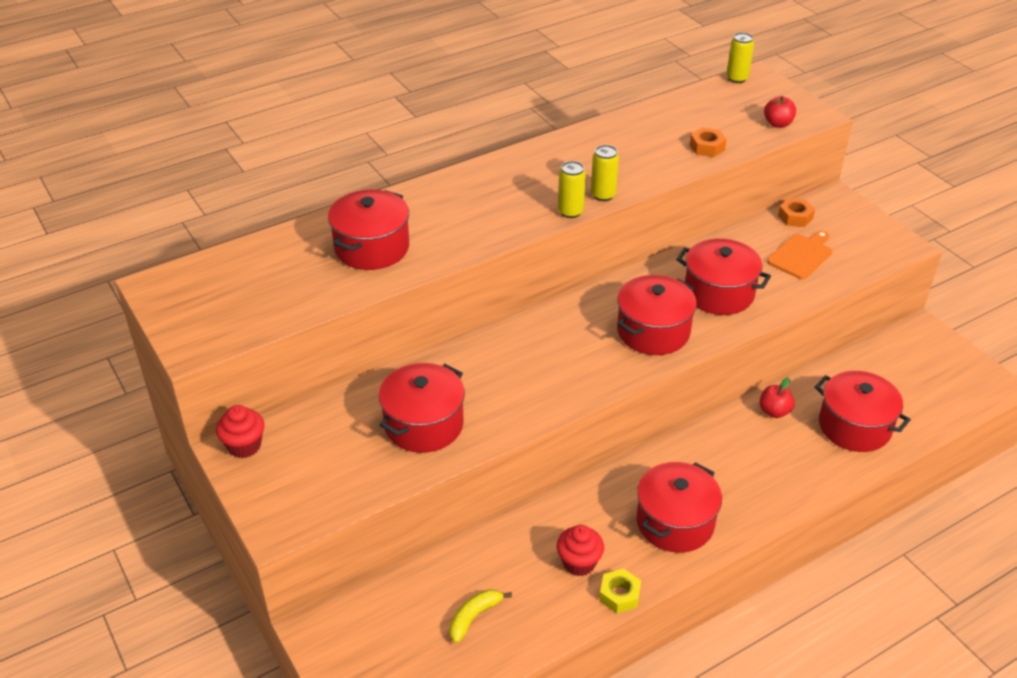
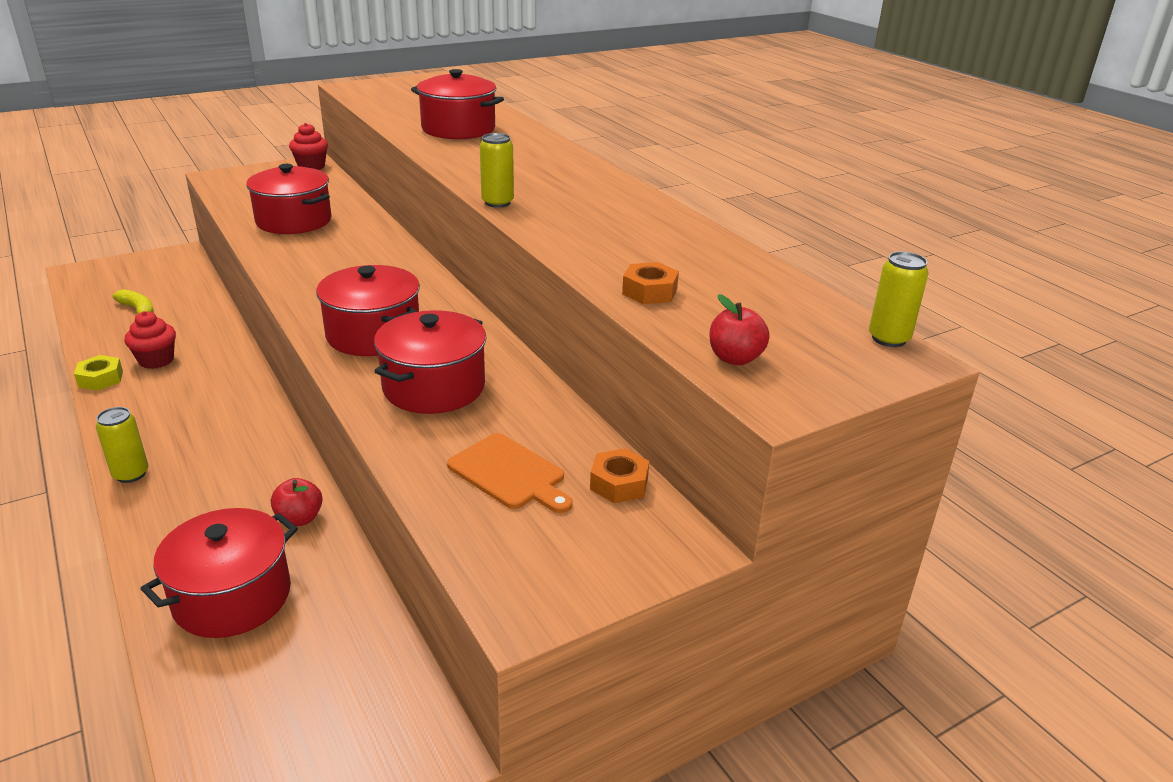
camera: 90 degrees right, 10 degrees down
(603, 195) = (530, 220): yellow can -> yellow can (131, 474)
(675, 522) = (166, 419): red pot -> none

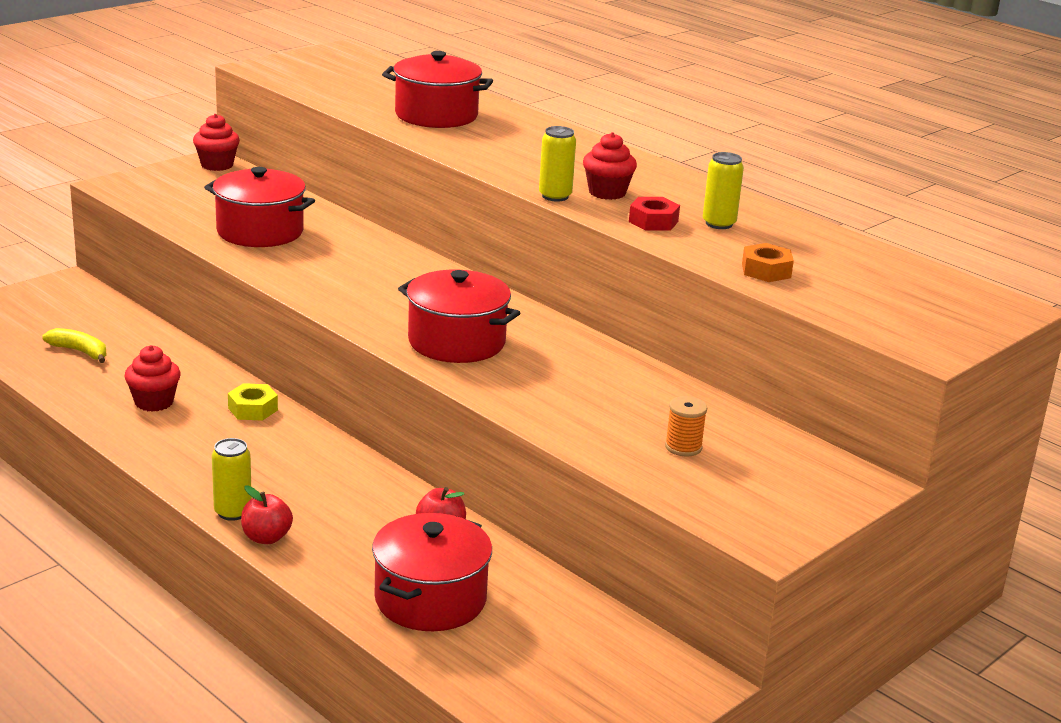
camera: 15 degrees left, 5 degrees down
(100, 379) = (108, 427): yellow nut -> yellow nut (253, 409)
(434, 387) = (557, 384): red pot -> none
(509, 474) = (683, 447): orange cutting board -> orange spool
(551, 203) = (607, 192): none -> red cupcake
(572, 233) = (653, 221): none -> red nut
(619, 484) = (782, 444): orange nut -> none
(735, 358) = (876, 320): red apple -> red apple (266, 538)
(888, 338) = (987, 293): yellow can -> yellow can (719, 224)

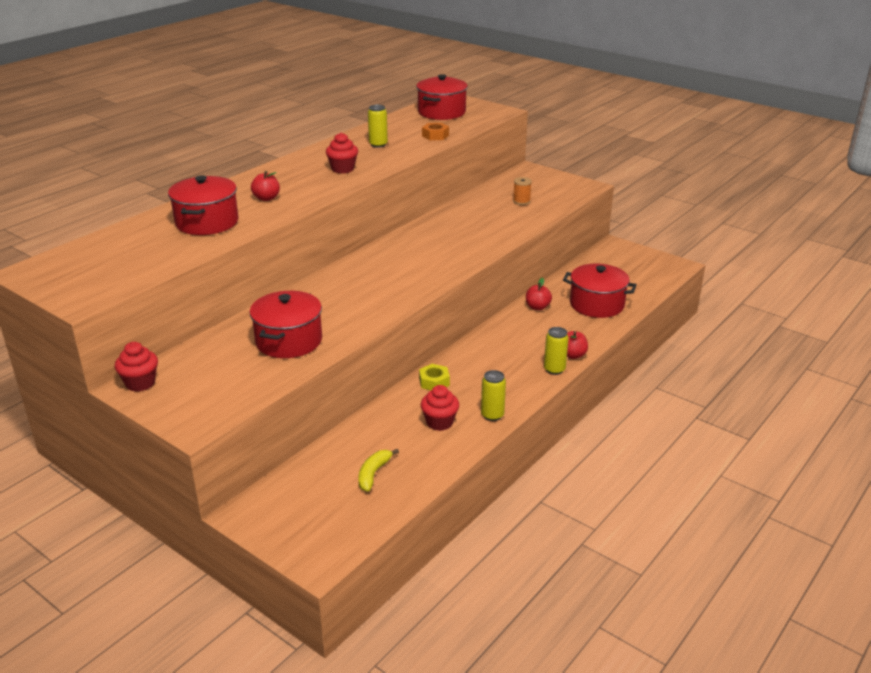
camera: 95 degrees left, 5 degrees up
(456, 342) = (439, 258): red pot -> red pot (441, 112)
(504, 145) = (266, 198): none -> red apple
(555, 196) = (354, 181): yellow can -> yellow can (492, 415)
(653, 221) = (382, 158): red nut -> none

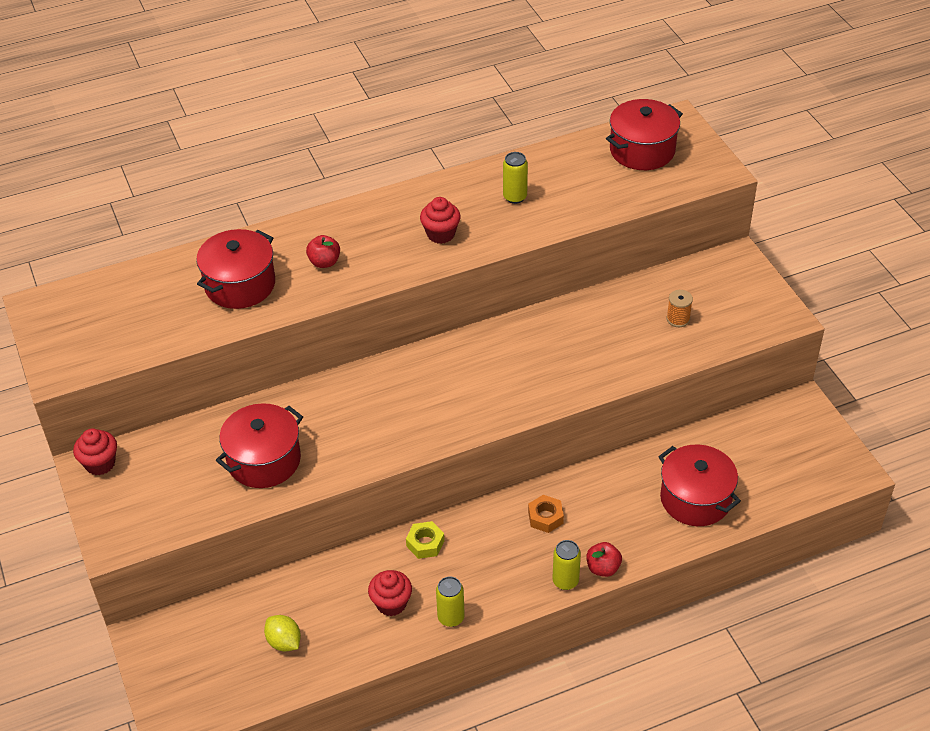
camera: 30 degrees right, 15 degrees up
(373, 474) = (284, 642): yellow banana -> yellow lemon
(435, 136) = (595, 201): orange nut -> orange nut (545, 517)
(537, 307) = (621, 475): red apple -> none

